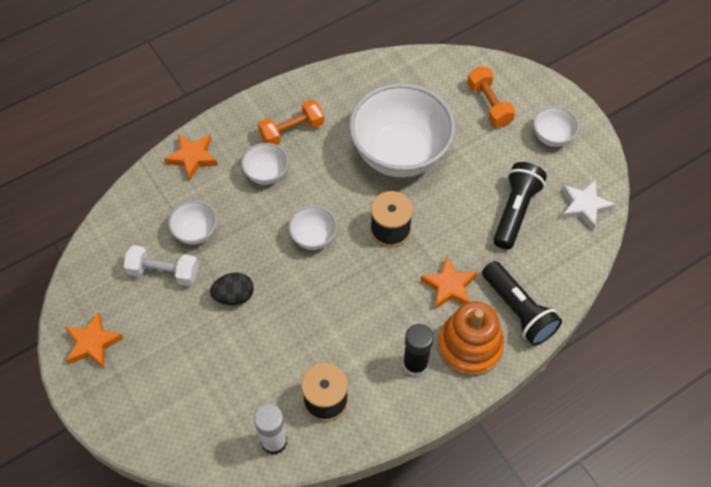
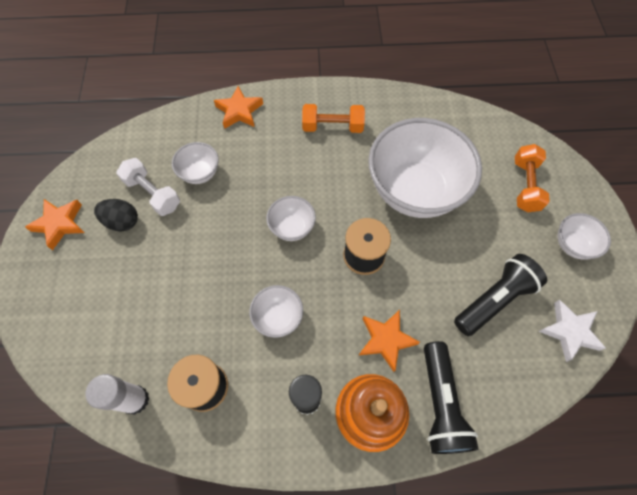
camera: 30 degrees right, 5 degrees up
(234, 296) = (193, 244): black egg -> black egg (122, 222)
(266, 174) = (288, 152): white bowl -> white bowl (278, 317)

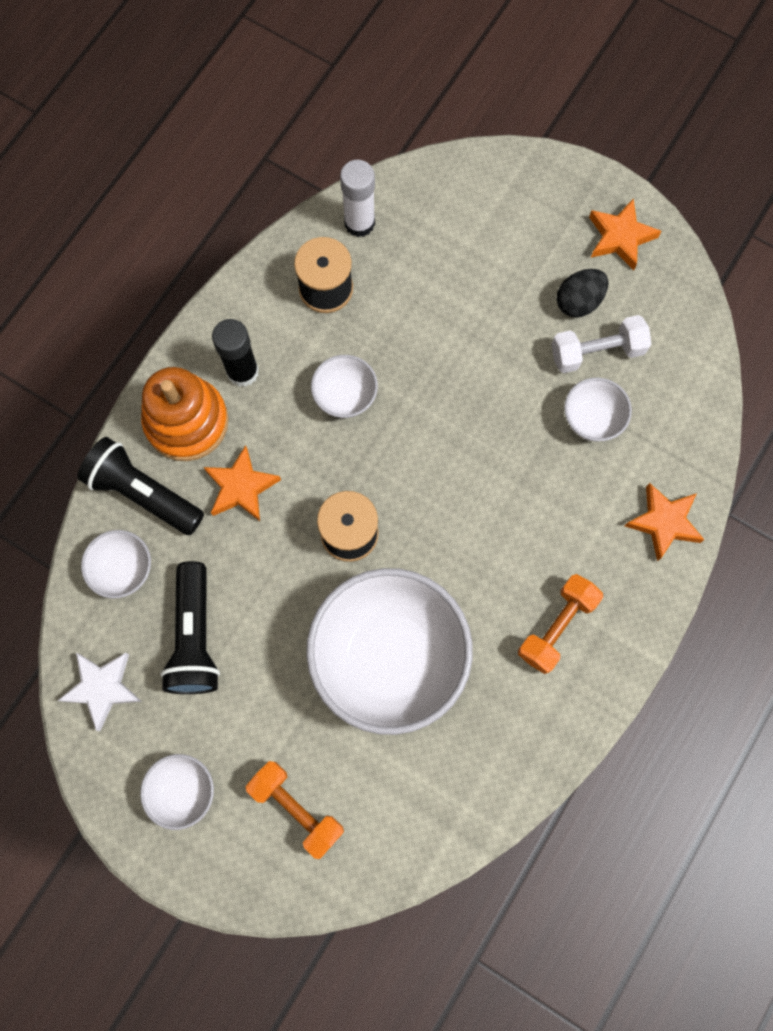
camera: 125 degrees right, 10 degrees up
(292, 227) = (442, 478): white bowl -> white bowl (124, 570)

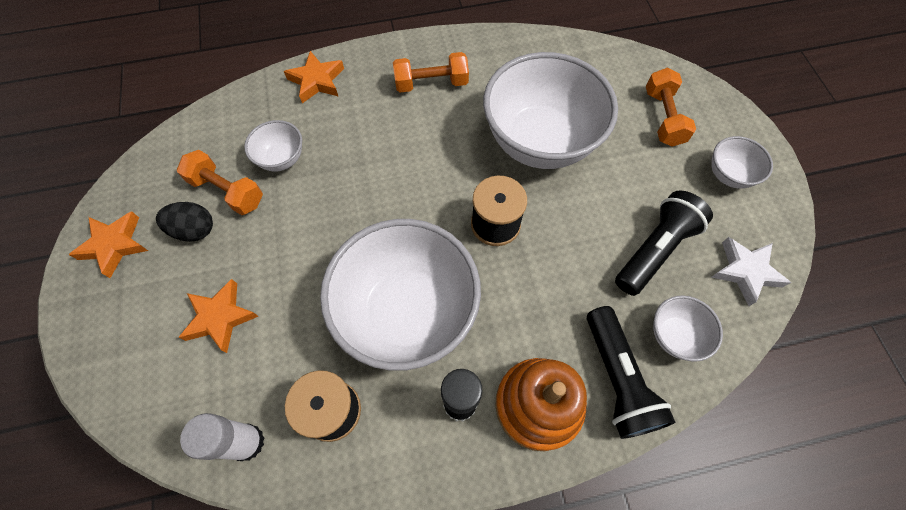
camera: 135 degrees left, 10 degrees down
(241, 487) = (540, 317): orange star -> orange star (220, 317)
(345, 397) = (407, 312): white bowl -> white bowl, size x2.24
(597, 352) = (227, 191): white dumbbell -> orange dumbbell

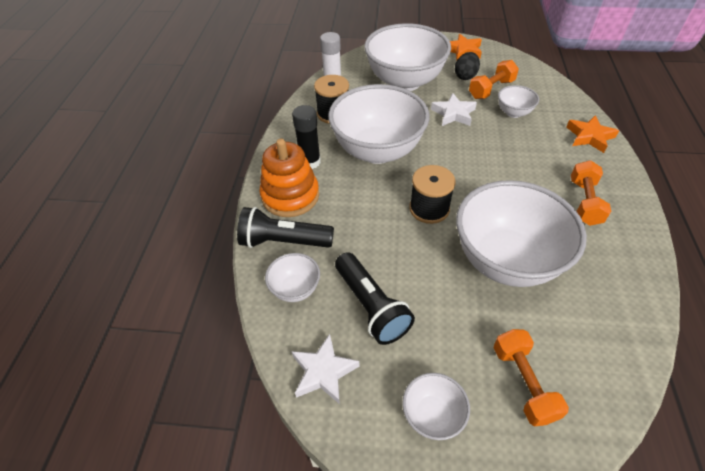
camera: 110 degrees right, 15 degrees down
(220, 317) = (404, 82): orange star -> white bowl
(297, 230) = (453, 114): none -> white star
(663, 117) = (523, 383): orange dumbbell -> orange dumbbell turned 60 degrees clockwise

